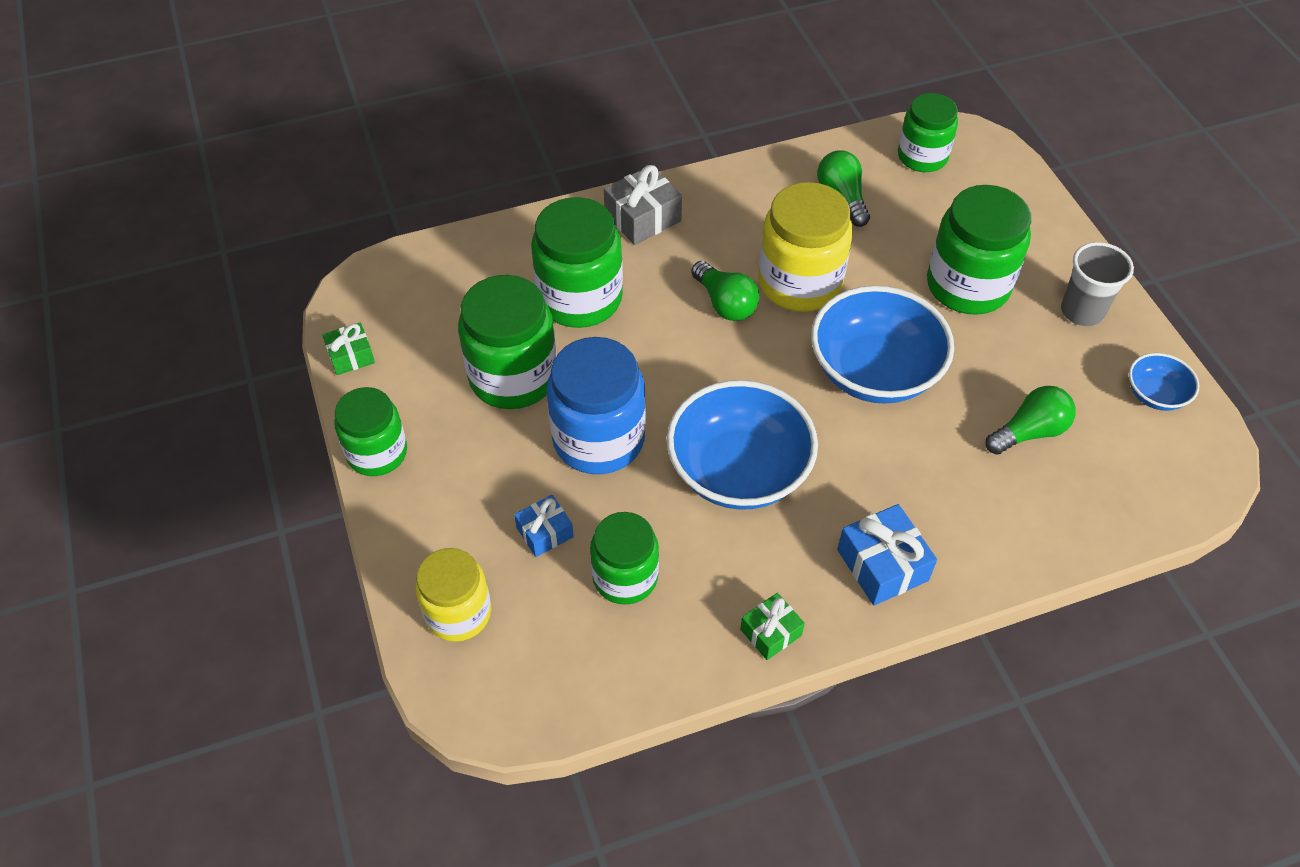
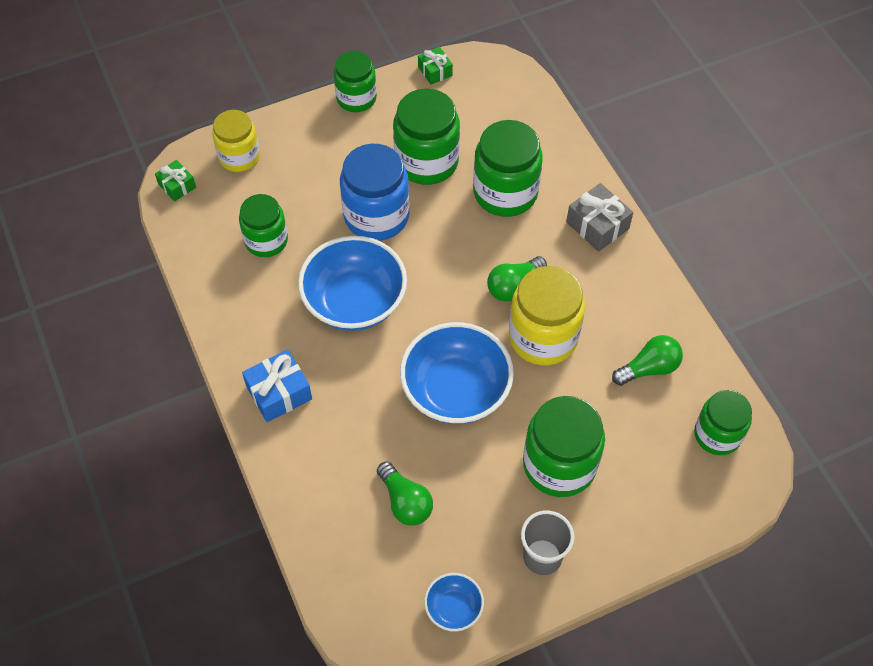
camera: 85 degrees right, 5 degrees up
(545, 532) = (299, 194): blue gift -> none
(771, 632) = (226, 325): green gift -> green gift (177, 186)

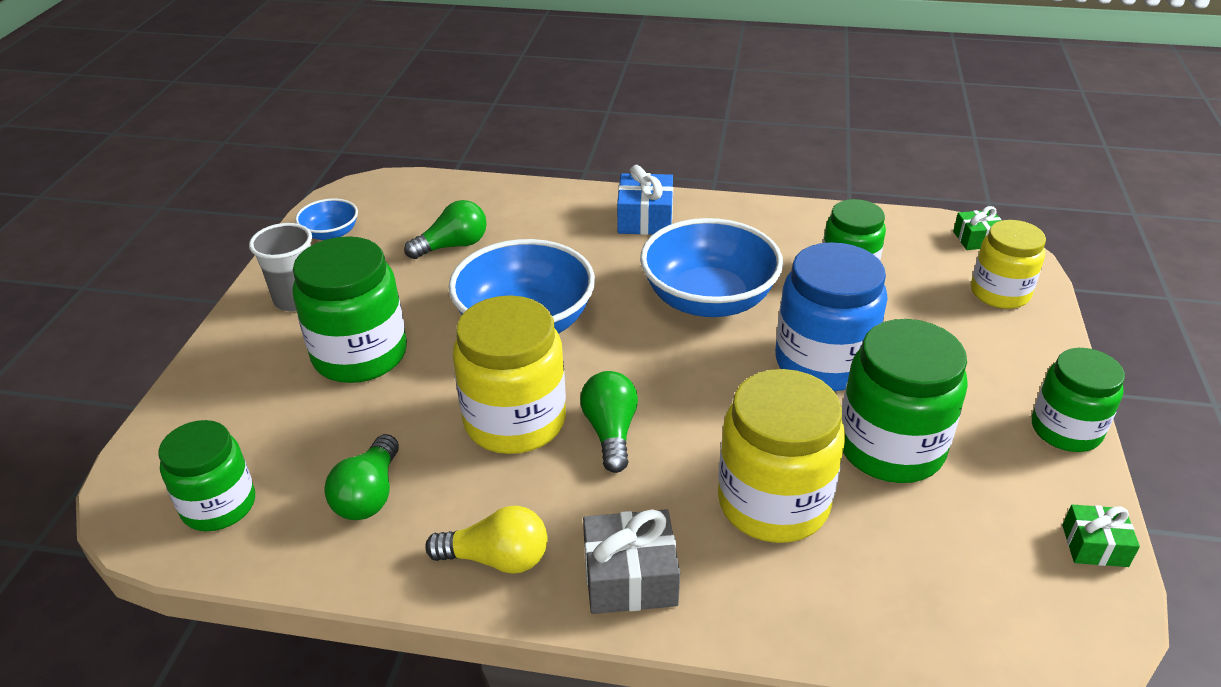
camera: 125 degrees right, 20 degrees down
(405, 501) = (453, 246): green light bulb -> green light bulb turned 150 degrees clockwise
(505, 193) = (773, 503): green jar -> yellow jar
(634, 283) = (496, 558): none -> yellow light bulb

